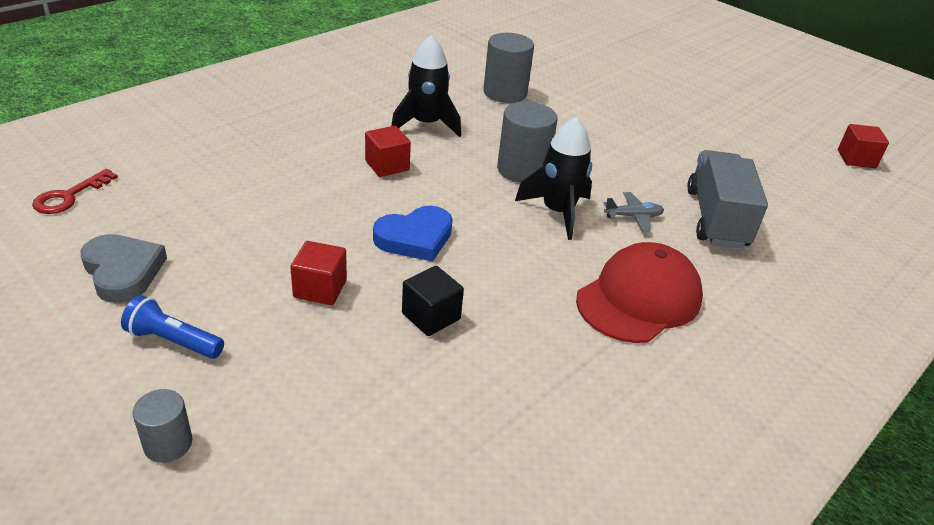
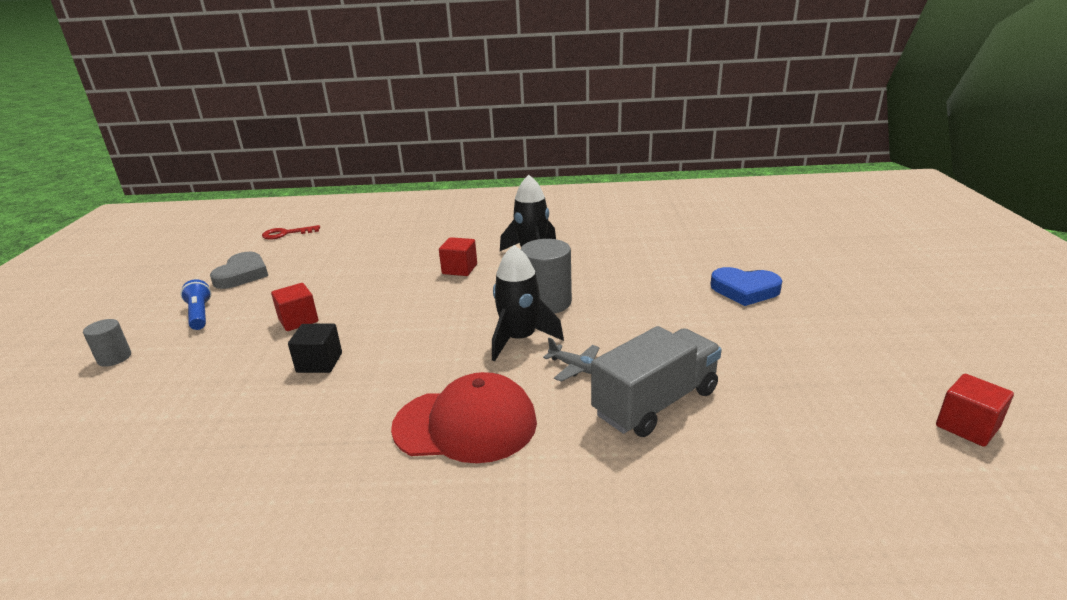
camera: 50 degrees right, 10 degrees down
(415, 238) = (396, 316): blue heart -> blue heart (744, 290)
(505, 93) = (632, 249): grey cylinder -> none

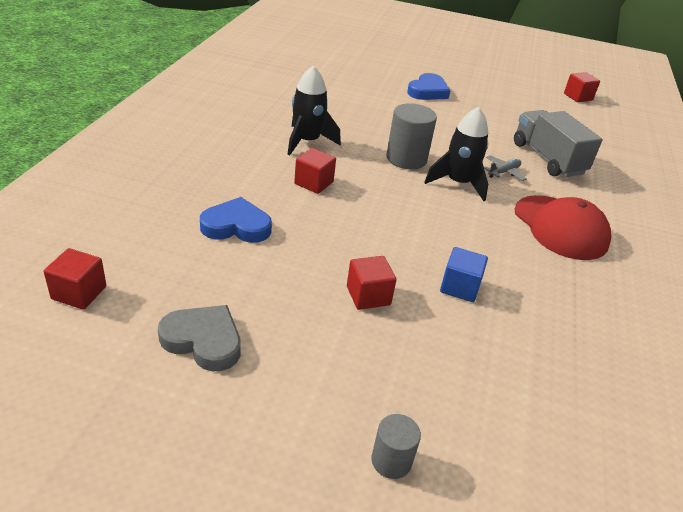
camera: 80 degrees left, 10 degrees up
(200, 314) = (307, 380): blue flashlight -> none
(286, 234) = (79, 293): red key -> red cube
(319, 363) = (459, 287): black cube -> blue cube
(376, 256) = (236, 226): none -> blue heart
(466, 424) = (560, 227): red cap -> red cap turned 135 degrees clockwise

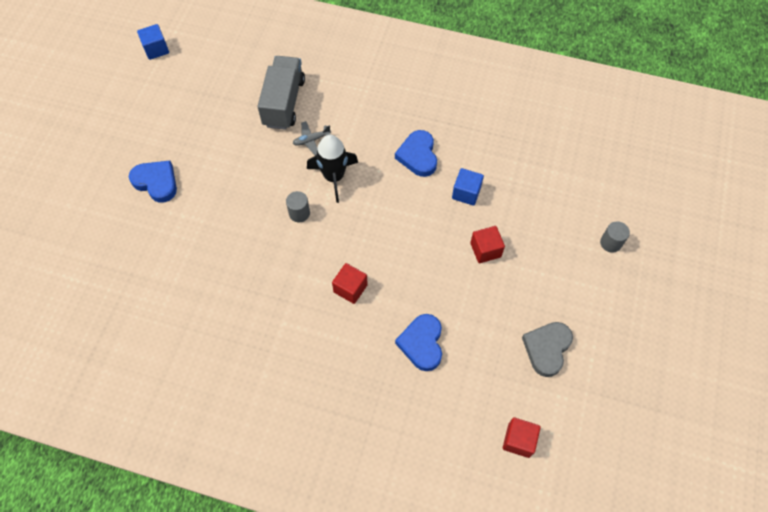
camera: 85 degrees left, 25 degrees up
(307, 141) = (279, 296): black rocket -> none
(406, 159) = (299, 213): grey cylinder -> grey cylinder, size x0.57
(503, 172) = (311, 140): grey plane -> grey plane turned 75 degrees counterclockwise
(508, 249) = (418, 156): none -> blue heart
(547, 159) = (284, 102): grey truck -> grey truck turned 120 degrees clockwise
(560, 227) = (385, 116): red cap -> none
(578, 97) = (156, 49): red cube -> blue cube

